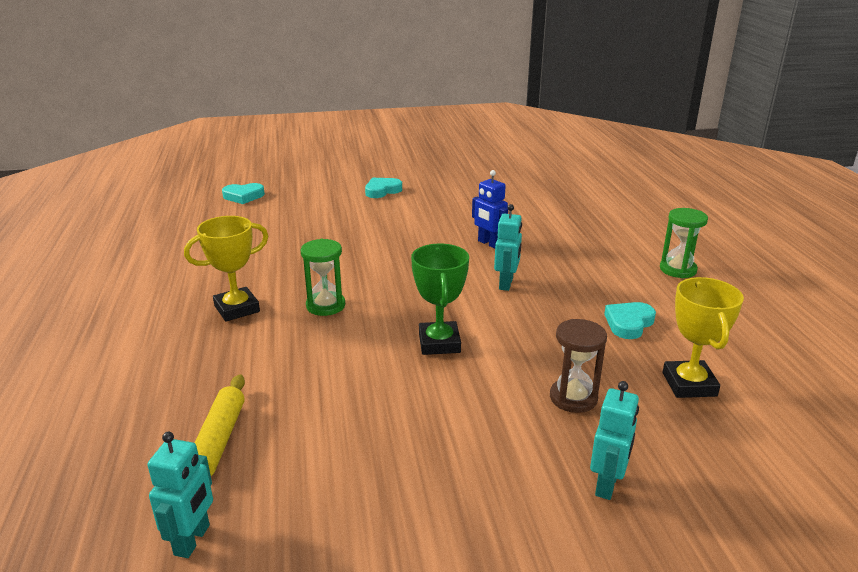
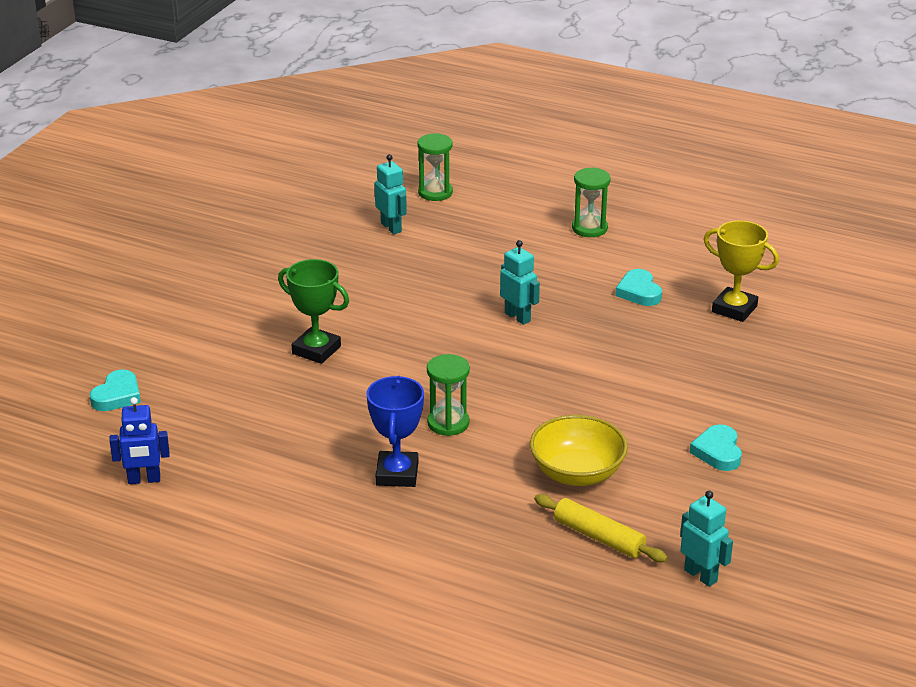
camera: 55 degrees left, 5 degrees up
(237, 309) = (397, 474): yellow trophy -> blue trophy
(312, 391) = (577, 473): none -> yellow bowl
(382, 191) = (230, 301): turquoise heart -> turquoise heart (718, 452)
(439, 343) = (573, 388): green trophy -> green trophy (316, 350)
(489, 243) = (435, 292): blue robot -> blue robot (144, 480)
(573, 398) = (702, 362): brown hourglass -> none
(607, 485) = (796, 392): turquoise robot -> turquoise robot (391, 227)
(610, 203) = (435, 192): none -> green hourglass

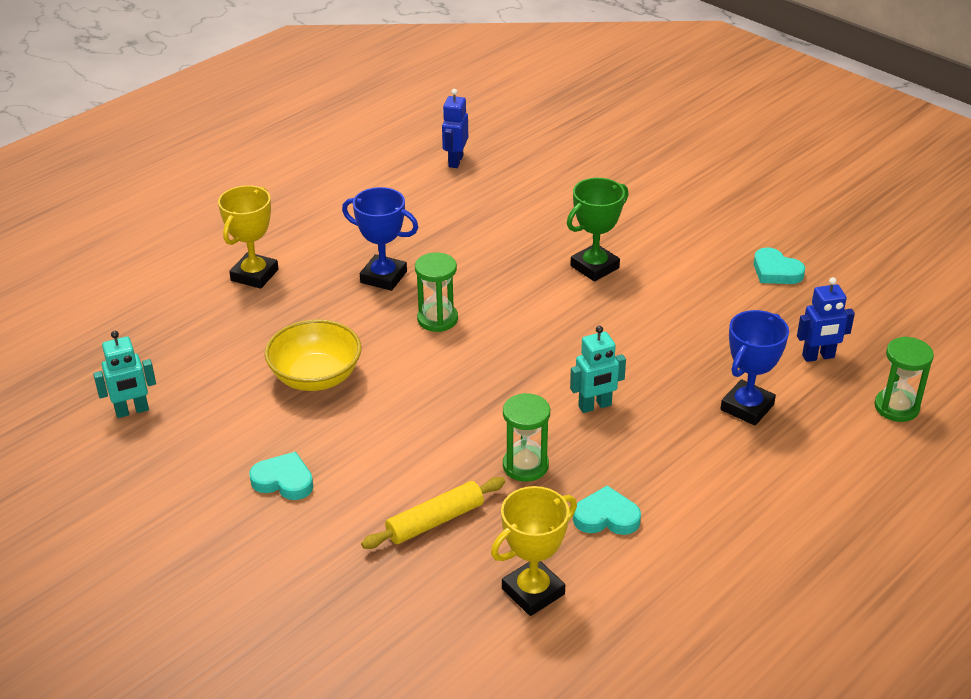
camera: 110 degrees right, 5 degrees up
(117, 395) = (575, 161): turquoise heart -> turquoise heart (776, 271)
(391, 227) = (818, 357): turquoise robot -> blue robot
(439, 566) = (254, 275): none -> yellow trophy
(474, 250) = (747, 407): none -> blue trophy
(589, 228) = (772, 518): green hourglass -> green hourglass (525, 465)
(599, 537) = (224, 366): yellow rolling pin -> yellow rolling pin (435, 521)

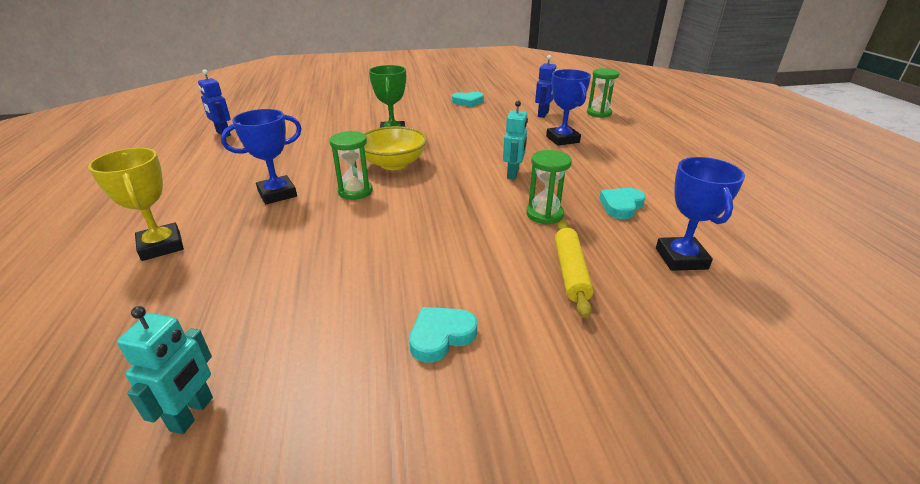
camera: 55 degrees left, 5 degrees down
(316, 377) = (334, 264): yellow bowl -> yellow bowl (393, 164)
(533, 591) = (681, 258): yellow trophy -> blue trophy

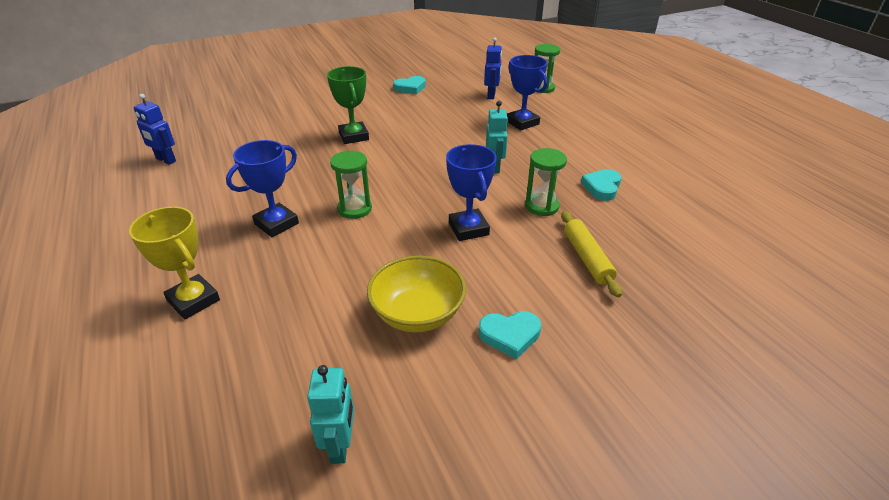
camera: 15 degrees left, 5 degrees up
(393, 164) = (375, 172): yellow bowl -> yellow bowl (417, 314)
(441, 336) = (510, 335): turquoise heart -> turquoise heart turned 135 degrees counterclockwise
(681, 258) = (667, 230): blue trophy -> blue trophy (468, 229)

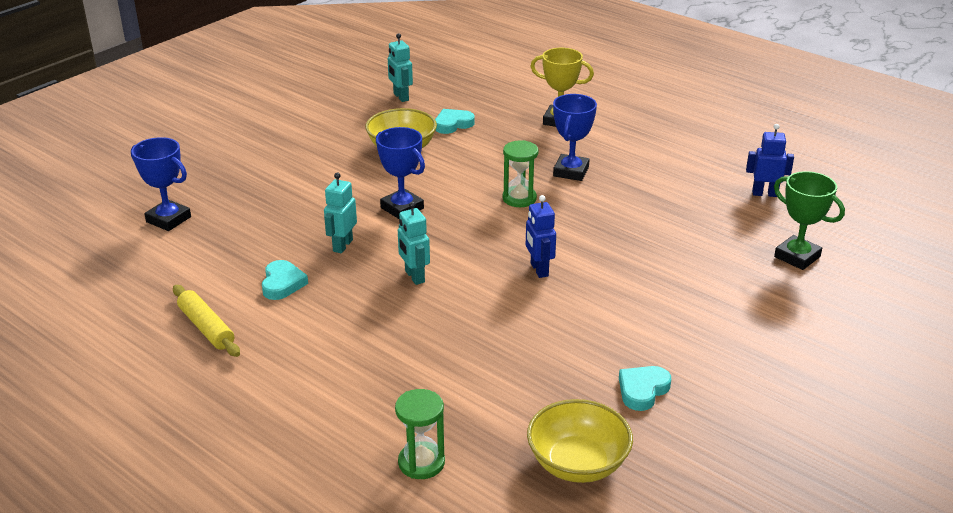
camera: 155 degrees right, 5 degrees down
(354, 136) = (616, 274): green trophy -> green trophy (797, 257)
(469, 75) = (577, 464): none -> yellow bowl
(491, 95) = (498, 412): blue robot -> blue robot (539, 270)
(510, 335) = (331, 153): turquoise heart -> turquoise heart (453, 124)
(522, 123) = (417, 361): blue trophy -> blue trophy (168, 219)
(541, 206) = (342, 245): green hourglass -> turquoise robot
(587, 258) = (286, 211): yellow rolling pin -> yellow rolling pin (206, 328)

